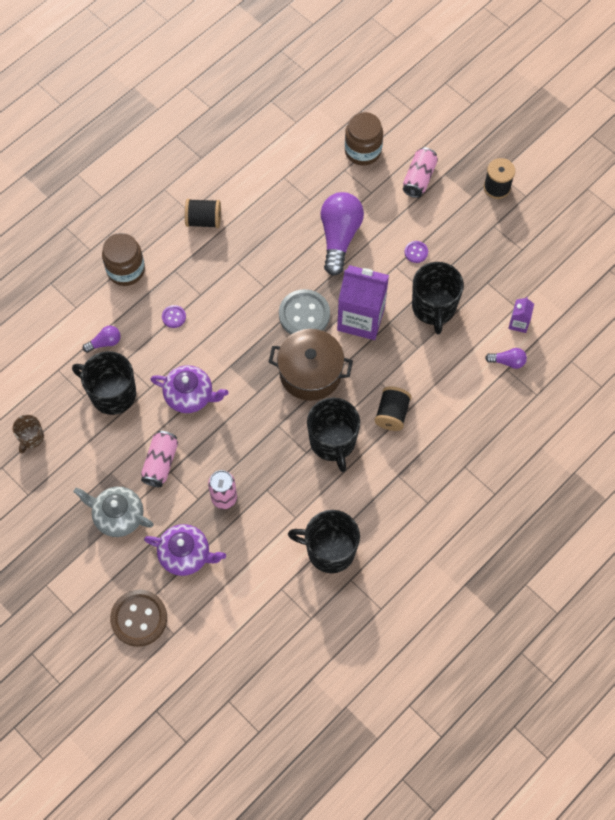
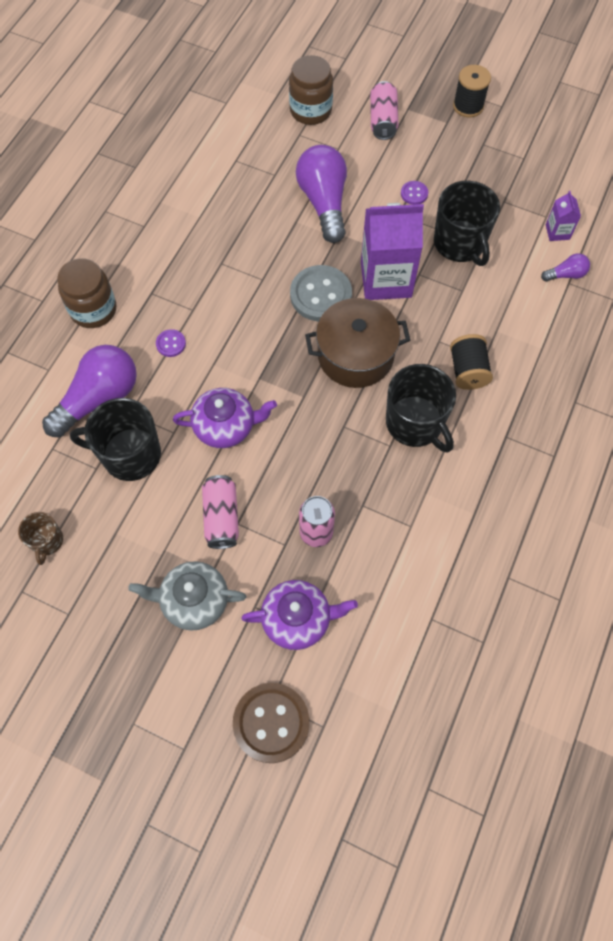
camera: 20 degrees left, 0 degrees up
(105, 342) = (99, 398): purple light bulb -> purple light bulb, size x2.15
(204, 220) = (164, 230): black spool -> none
(329, 550) = (468, 551): black mug -> none

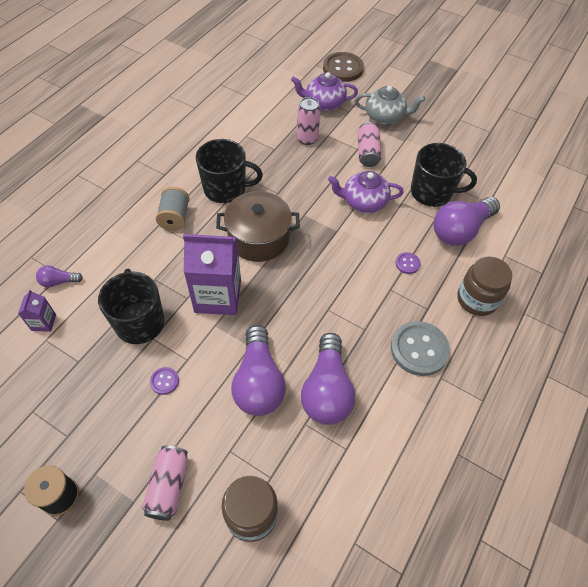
camera: 175 degrees left, 10 degrees down
(47, 541) = (480, 153): brown mug -> none
(257, 203) = (327, 390): none -> purple light bulb
(320, 295) = (278, 289): grey button -> grey button (419, 349)
(415, 423) = (226, 189): black mug -> black mug turned 120 degrees clockwise
(467, 371) = (175, 217): black spool -> grey spool

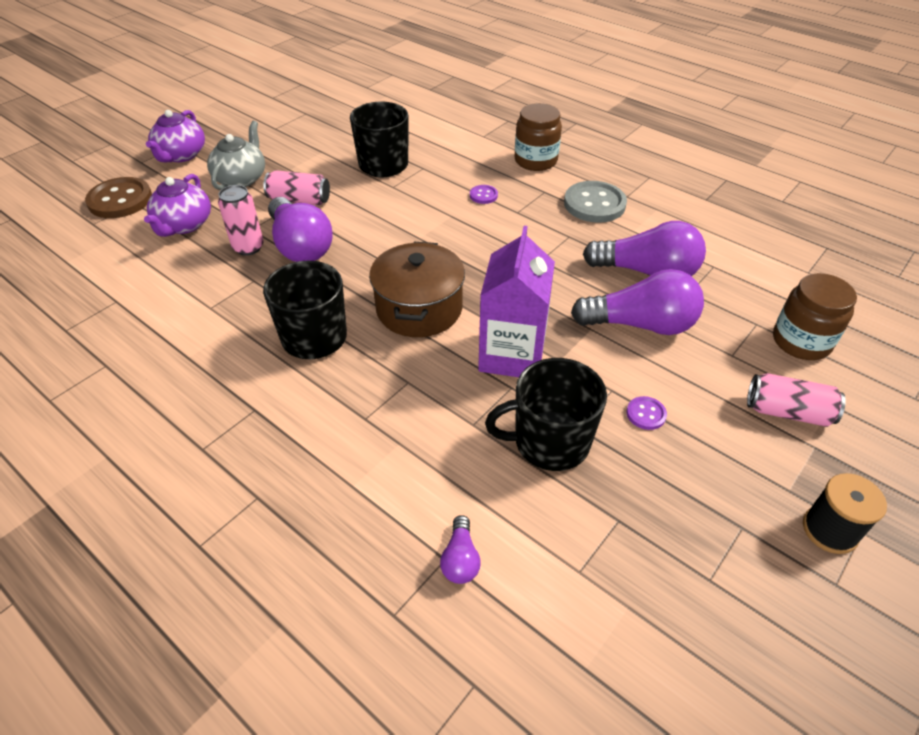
camera: 80 degrees left, 10 degrees down
(44, 322) = (545, 577): purple carton -> none
(175, 217) = (356, 397): grey spool -> none
(363, 202) = (383, 214): purple teapot -> purple teapot (181, 155)
(460, 230) = (444, 155): purple light bulb -> purple light bulb (300, 246)

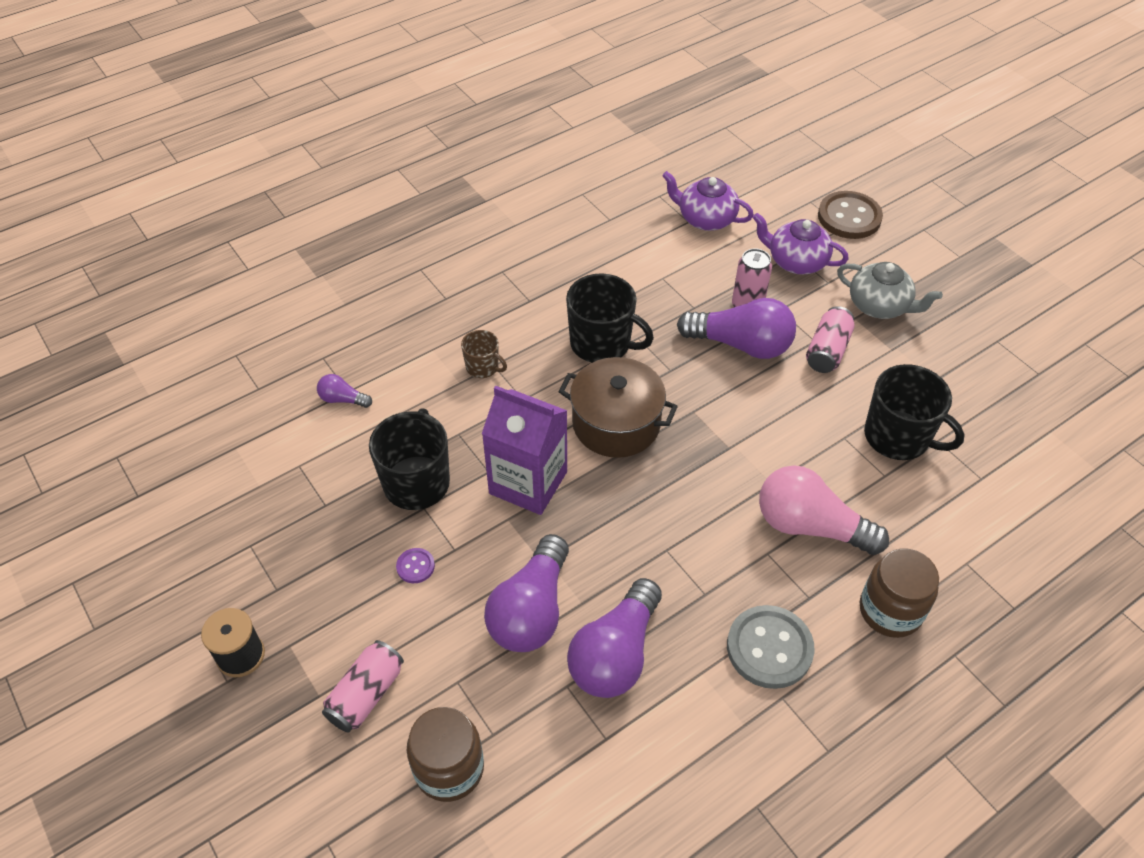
camera: 105 degrees right, 5 degrees up
(181, 155) = (936, 259): purple teapot -> purple teapot (705, 219)
(300, 246) = (741, 344): purple light bulb -> purple light bulb turned 150 degrees counterclockwise
(370, 427) = (483, 367): none -> brown mug
(483, 195) = (810, 526): purple button -> pink light bulb

